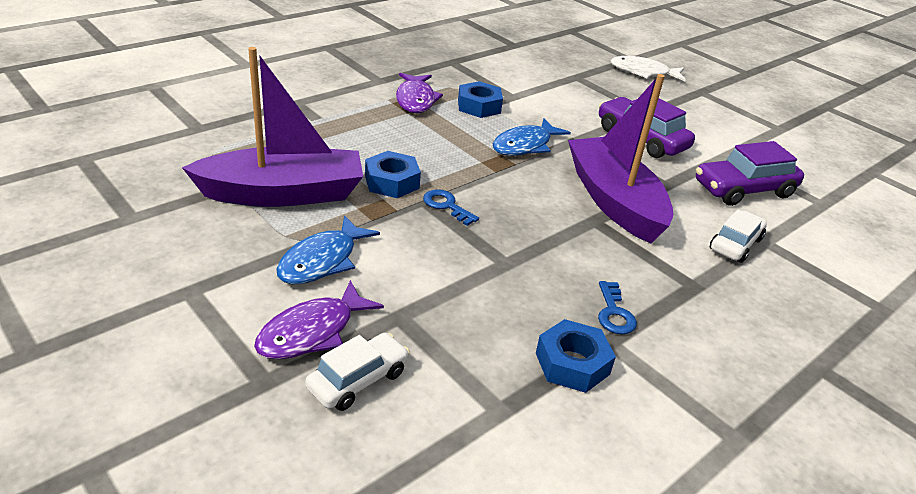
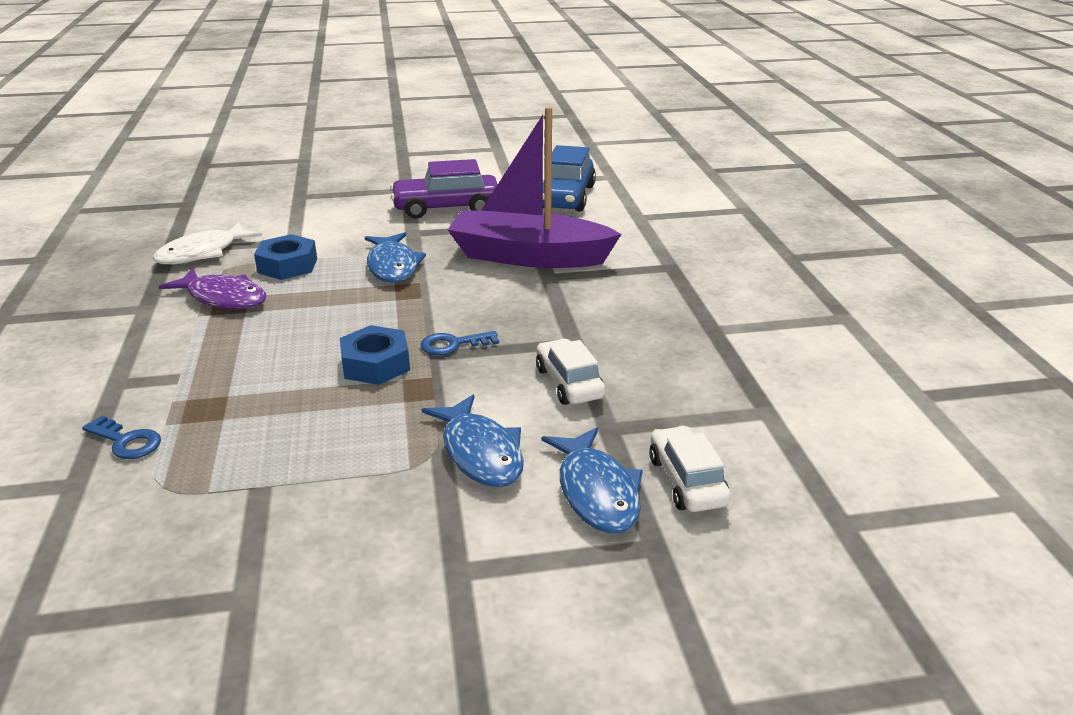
camera: 55 degrees left, 5 degrees down
(283, 193) = (321, 447): purple boat -> none
(312, 332) = (596, 492): purple fish -> blue fish
(572, 363) = (730, 356): blue nut -> none
(614, 313) = (680, 314): blue key -> blue key (127, 441)
(643, 72) = (336, 164): white fish -> white fish (202, 253)
(735, 244) = (633, 229): white car -> white car (569, 383)
(743, 190) = (566, 197): purple car -> blue car

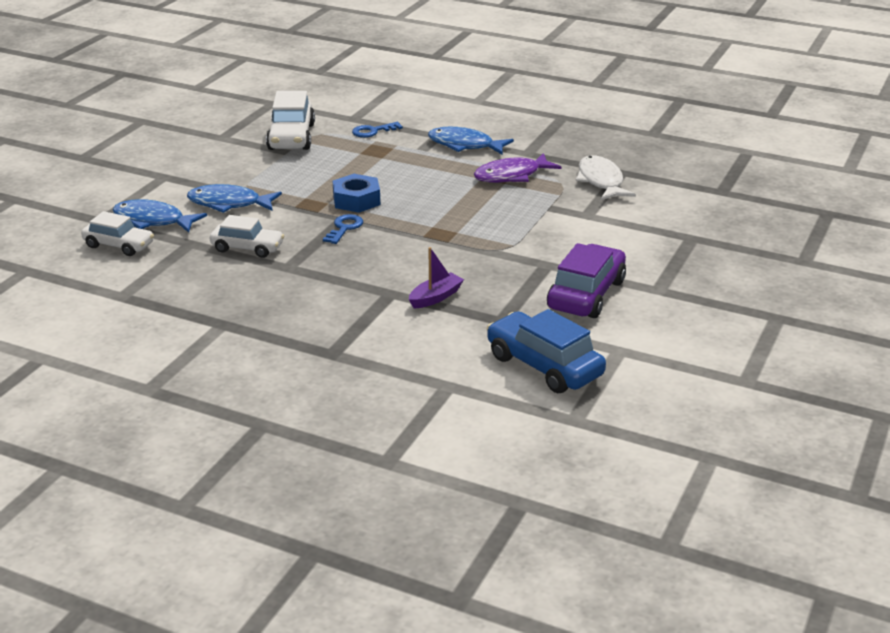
camera: 125 degrees right, 0 degrees up
(195, 512) = (291, 137): none -> white car
(287, 265) = (540, 204): blue nut -> none
(393, 266) = (489, 239): blue fish -> blue fish (464, 145)
(528, 256) = (435, 297): purple boat -> purple boat, size x0.40

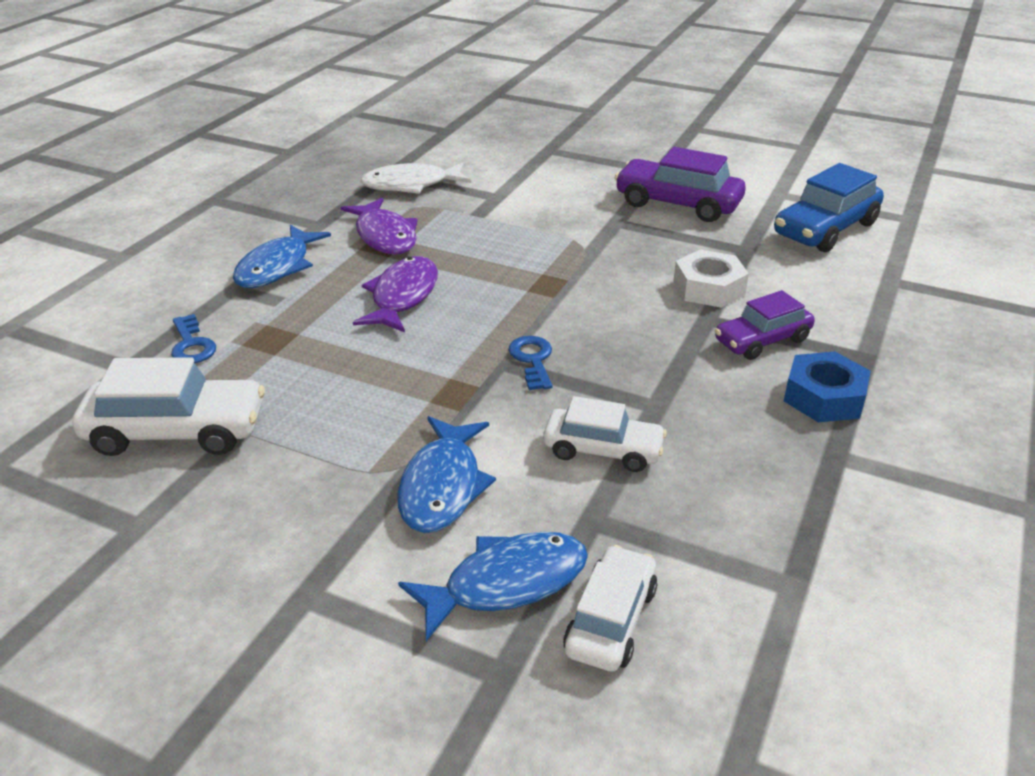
camera: 90 degrees left, 5 degrees up
(153, 221) = (506, 583): blue fish -> blue fish turned 135 degrees counterclockwise
(247, 248) = (603, 450): white car -> white car turned 90 degrees clockwise
(344, 228) = (532, 360): blue key -> blue key turned 60 degrees clockwise
(356, 200) = (443, 352): blue nut -> blue nut (824, 397)
(358, 312) = (762, 340): none -> purple car
(425, 185) = (402, 296): none -> purple fish
(435, 297) = (709, 288): purple boat -> white nut

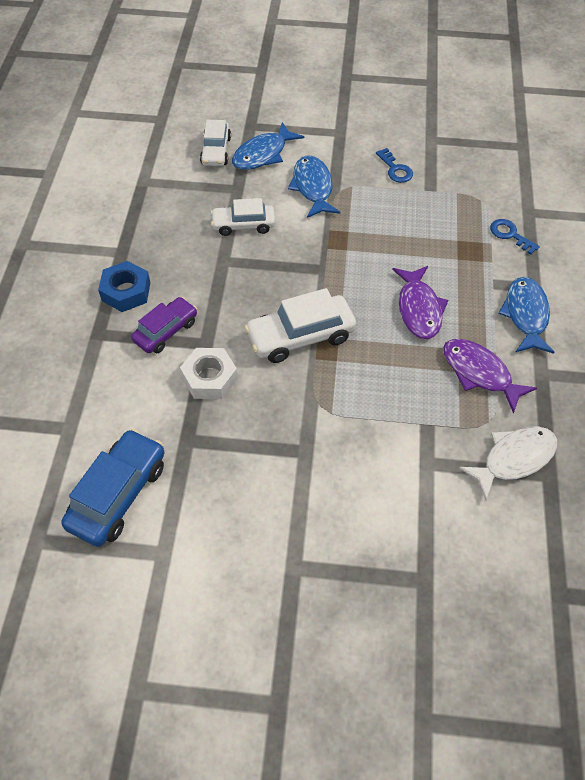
camera: 160 degrees right, 20 degrees up
(176, 431) = (460, 183): white car -> white car (300, 336)
(532, 360) = (306, 276): blue key -> blue key (395, 169)
(677, 204) = (258, 500): purple car -> none

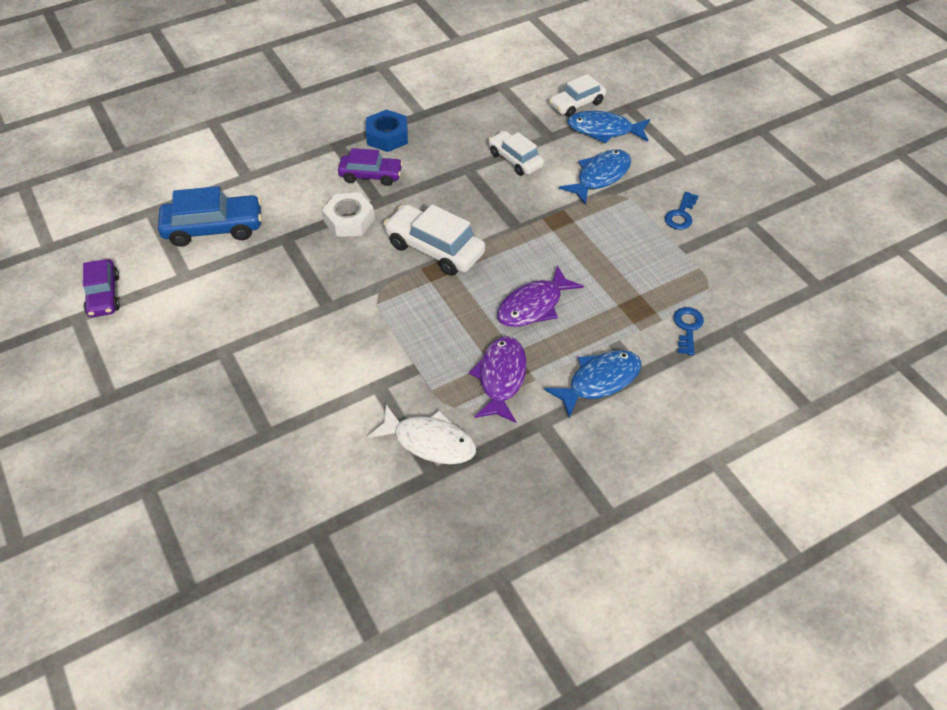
camera: 55 degrees right, 5 degrees down
(125, 646) = (103, 295): none -> purple car

